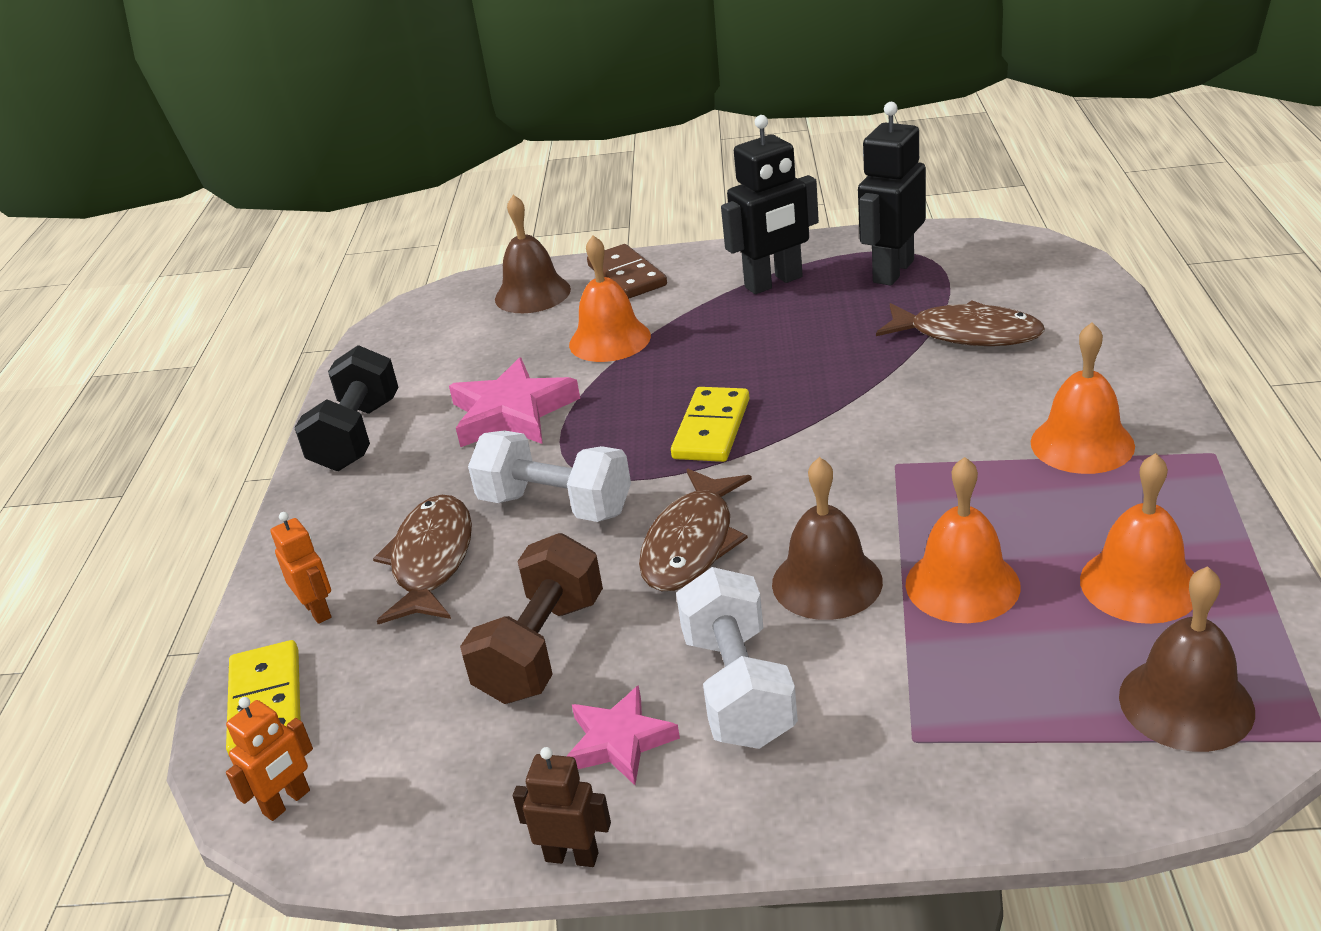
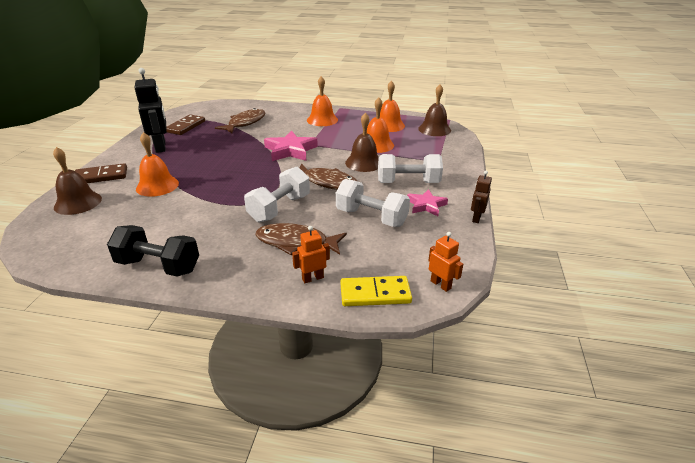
camera: 85 degrees left, 0 degrees up
(512, 413) = (192, 215): pink star -> pink star (290, 150)
(542, 648) = (371, 217): brown dumbbell -> white dumbbell
(712, 429) = (256, 171): yellow domino -> none
(892, 271) = (186, 126): black robot -> brown domino

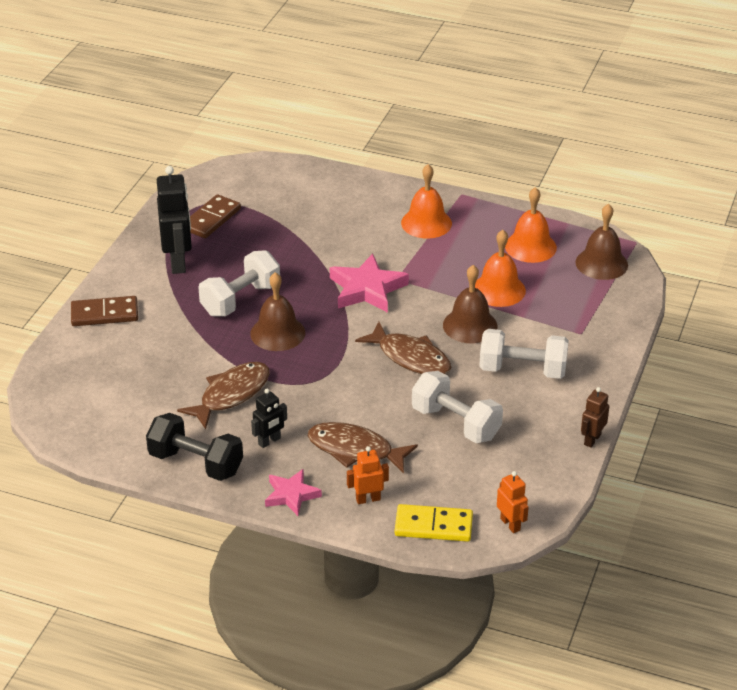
camera: 10 degrees right, 5 degrees up
(78, 203) = (85, 358): brown bell -> brown bell (277, 333)
(157, 186) = (181, 339): orange bell -> none
(224, 243) = (269, 441): none -> black robot
(245, 123) = (303, 219): brown fish -> brown fish (231, 395)
(279, 208) = (340, 396): white dumbbell -> white dumbbell (240, 299)
(426, 205) = (534, 412): pink star -> pink star (291, 495)

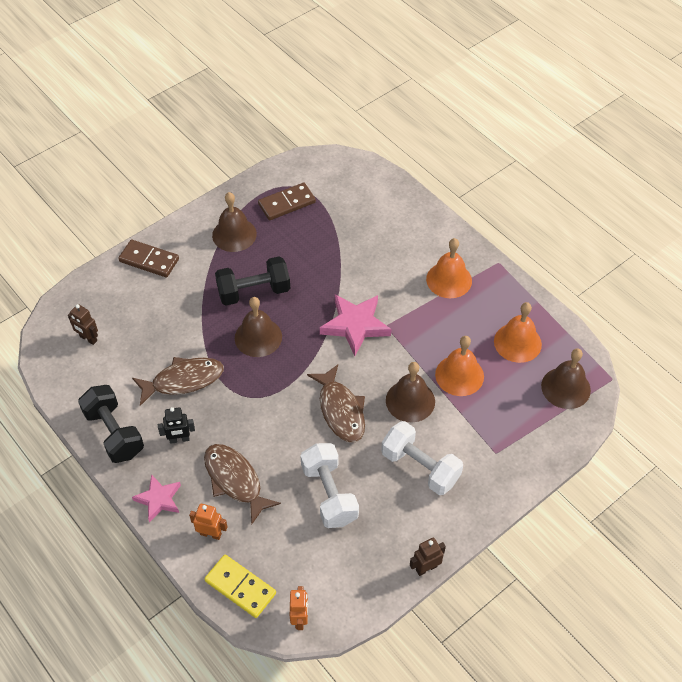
camera: 30 degrees right, 15 degrees up
(96, 400) = (88, 339): none -> brown robot
(178, 262) = (234, 234): black robot -> brown bell
(240, 299) = (254, 292): white dumbbell -> black dumbbell

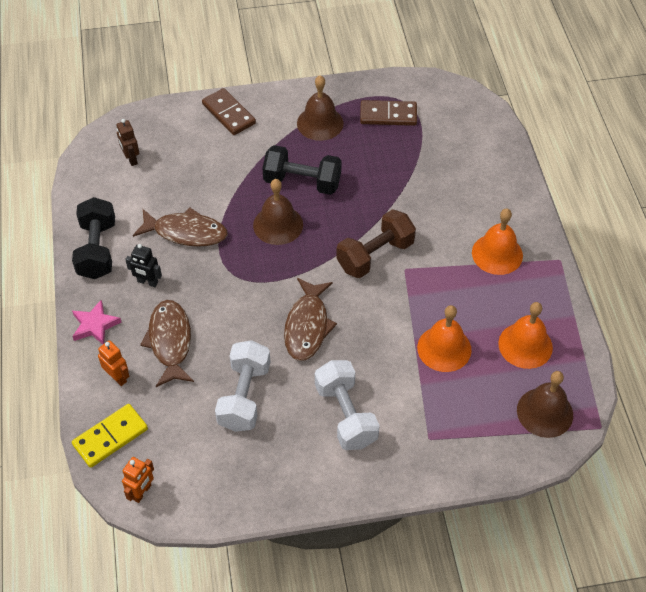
camera: 30 degrees right, 0 degrees up
(240, 587) = (110, 437): yellow domino -> yellow domino turned 75 degrees clockwise
(355, 325) = (375, 255): pink star -> brown dumbbell
(410, 401) = (379, 349): brown bell -> none
(426, 568) = (286, 510): brown robot -> none

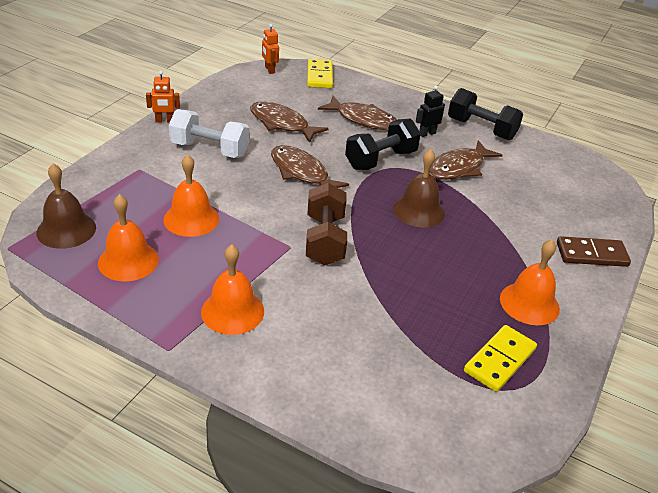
camera: 125 degrees right, 15 degrees down
(95, 325) = (412, 103): pink star -> none
(117, 377) = (359, 94): orange robot -> orange robot (164, 121)
(131, 159) = (571, 180): brown robot -> none
(244, 396) = (282, 124): white dumbbell -> brown fish
(302, 182) = (455, 248): black dumbbell -> black dumbbell (380, 159)
(320, 123) = (529, 303): brown bell -> orange bell
(388, 115) = (499, 360): brown domino -> yellow domino

